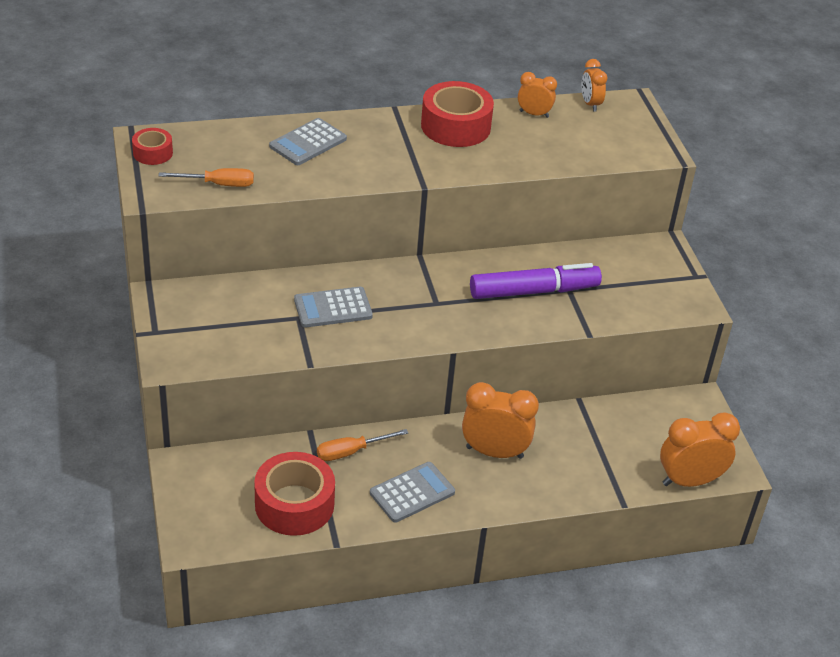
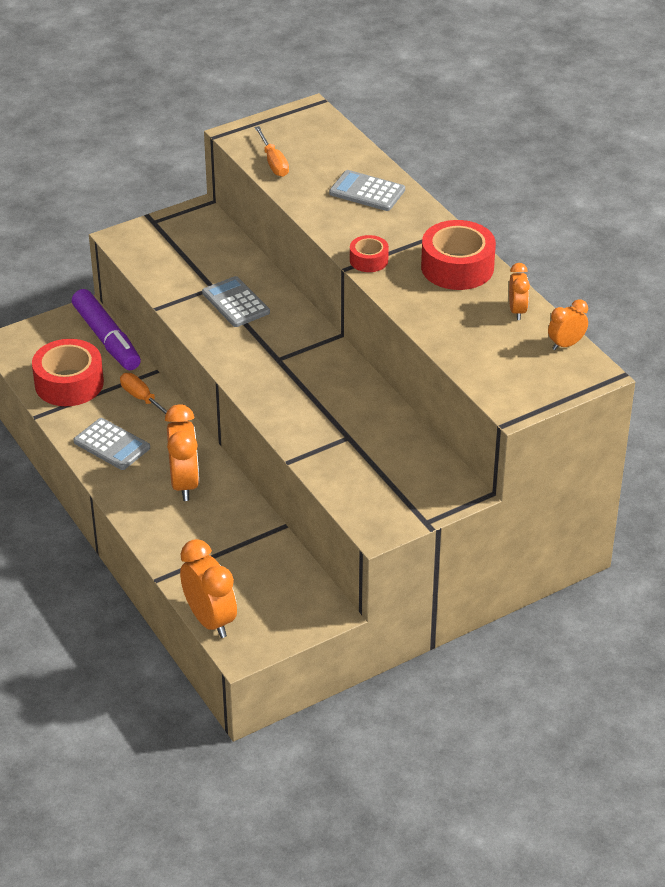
camera: 75 degrees right, 0 degrees up
(153, 153) = (294, 120): red tape -> red tape (369, 260)
(533, 291) = (331, 414): purple marker -> purple marker (106, 338)

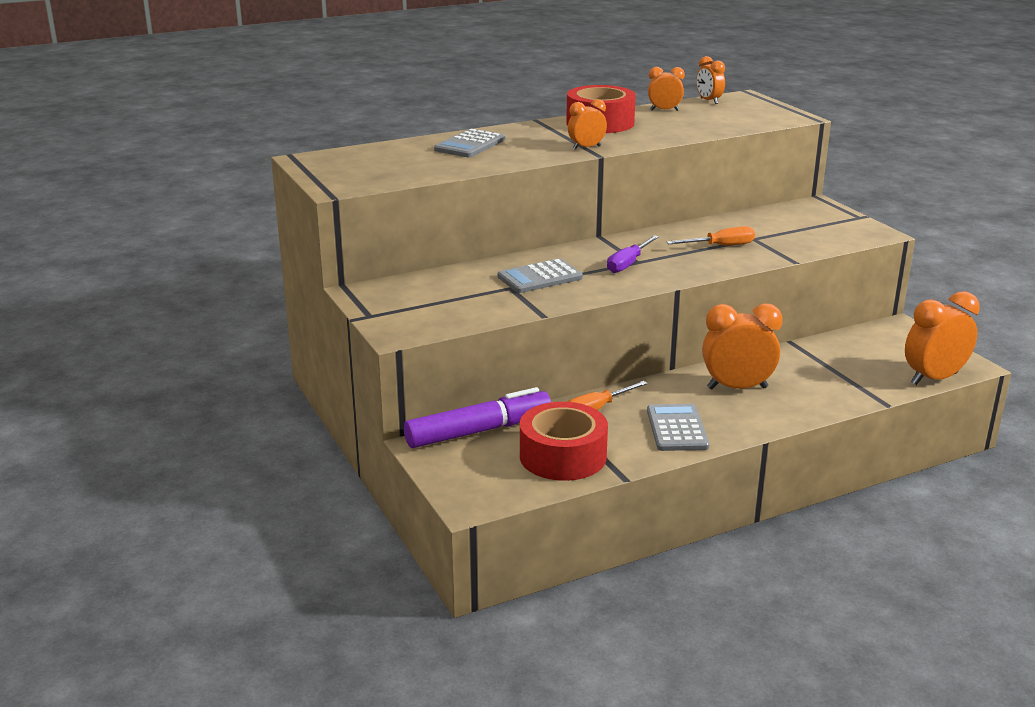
camera: 85 degrees left, 15 degrees down
(111, 445) = (677, 428): grey calculator -> grey calculator turned 45 degrees counterclockwise
(272, 353) = (628, 264): none -> purple screwdriver
(273, 162) = (400, 175): orange screwdriver -> orange screwdriver (720, 246)
(369, 260) = (586, 148): red tape -> orange clock

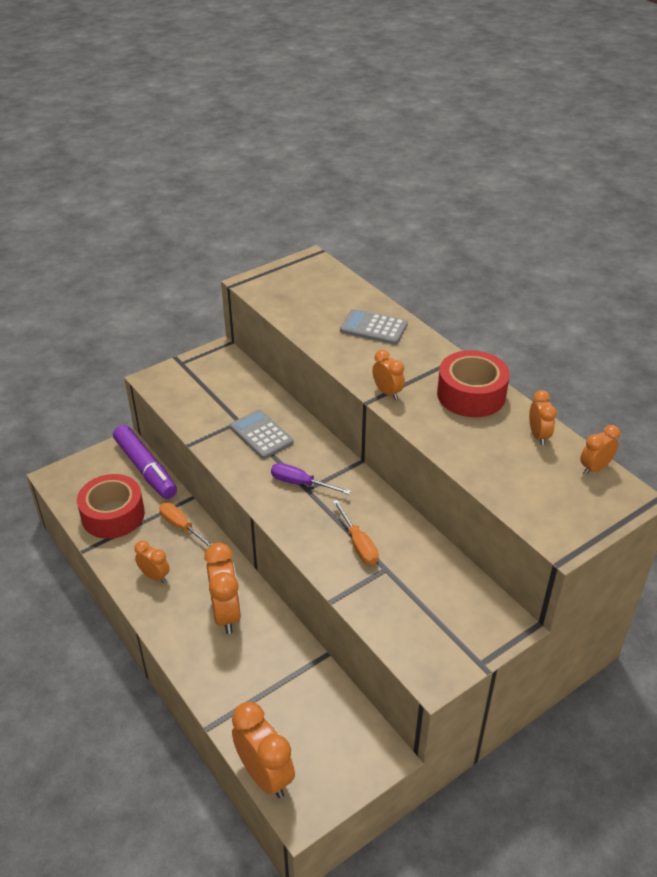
camera: 80 degrees right, 15 degrees up
(677, 428) = (154, 576): grey calculator -> orange clock

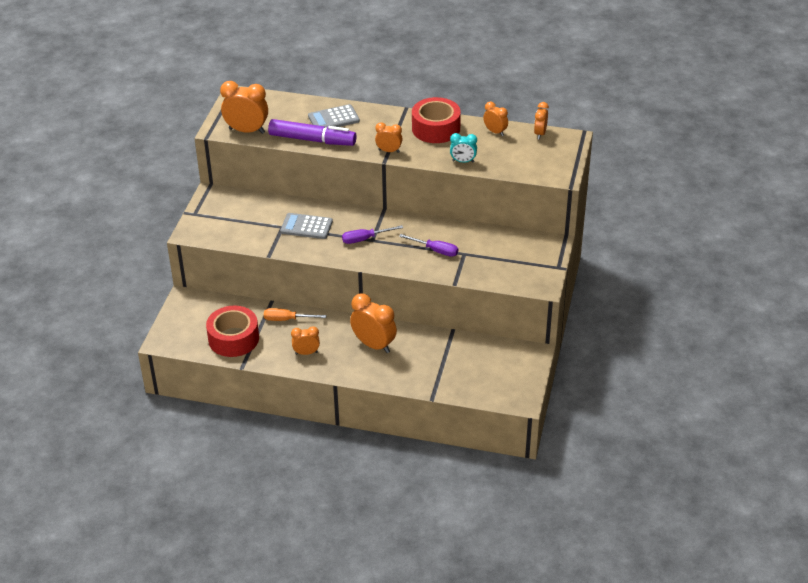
camera: 40 degrees left, 0 degrees up
(145, 468) = (218, 302): purple marker -> purple marker (312, 140)
(265, 775) = (486, 398): orange clock -> orange clock (247, 131)
(358, 544) = (435, 250): orange screwdriver -> purple screwdriver
(457, 450) = (463, 161): none -> turquoise clock

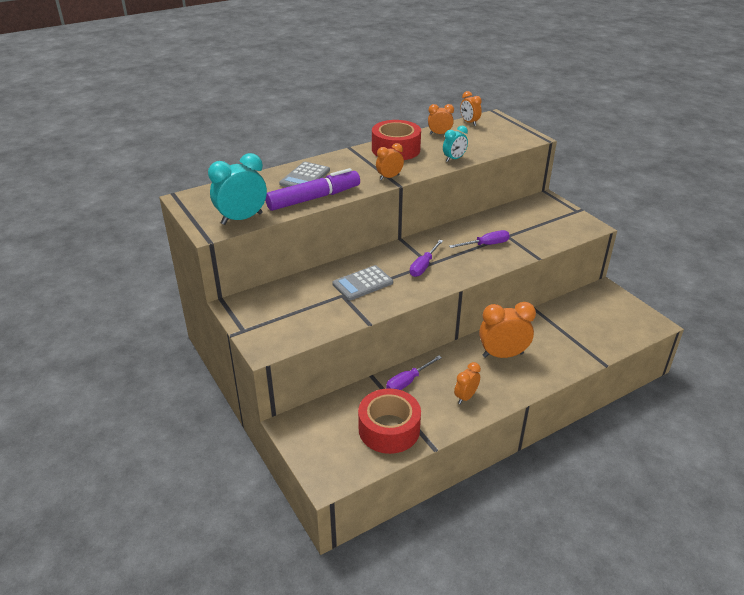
camera: 45 degrees left, 5 degrees down
(247, 131) = (242, 219): orange clock -> turquoise clock
(287, 319) = (408, 381): orange screwdriver -> purple screwdriver

